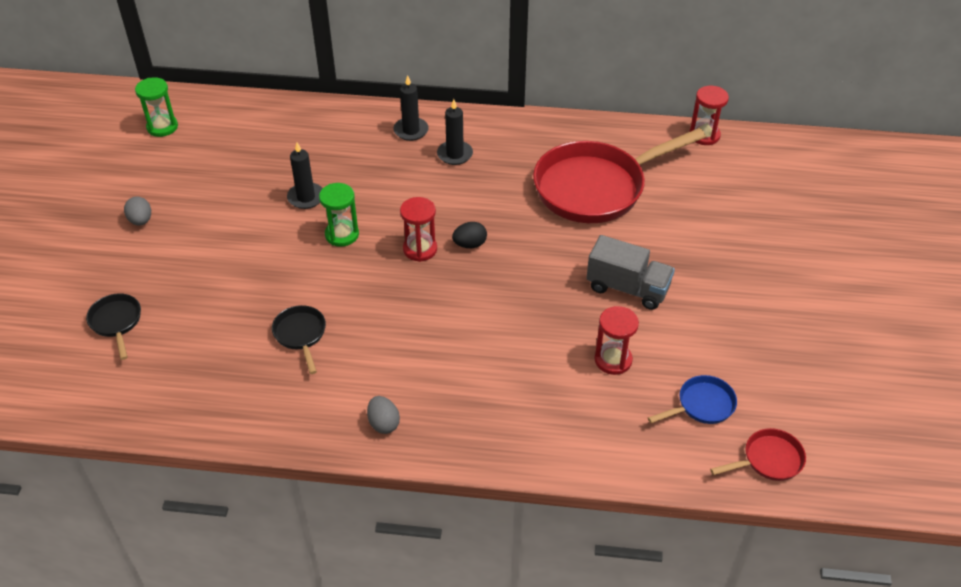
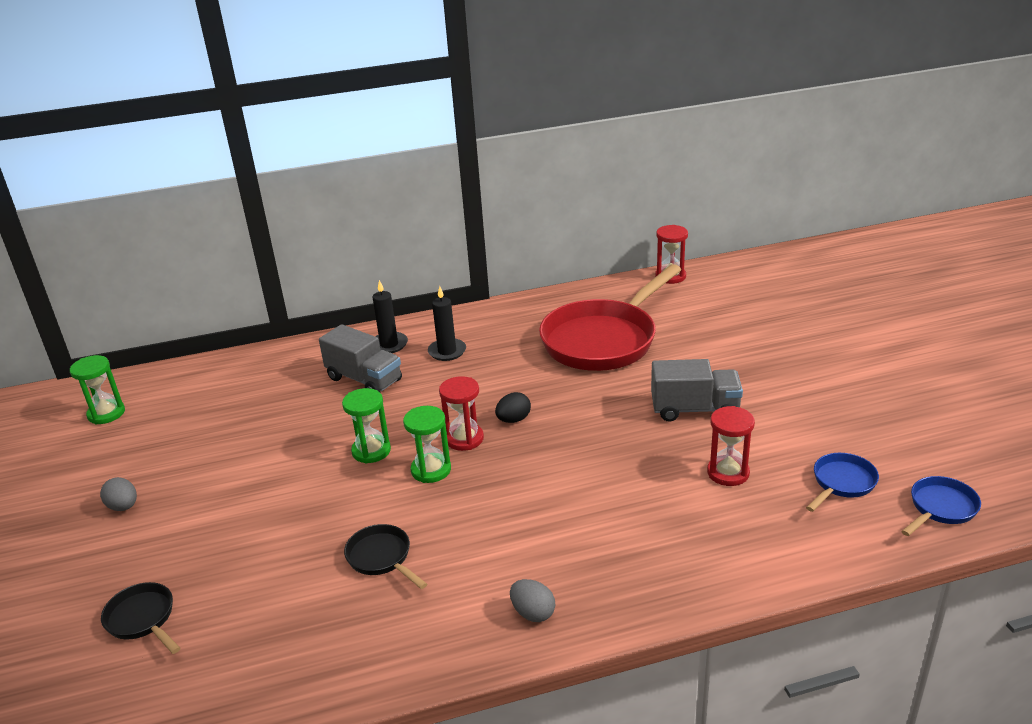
camera: 20 degrees left, 15 degrees down
(306, 197) = (310, 430): black candle -> none
(372, 161) = (364, 379): none -> grey truck
(378, 269) = (431, 470): none -> green hourglass
(768, 460) = (940, 508): red pan -> blue pan

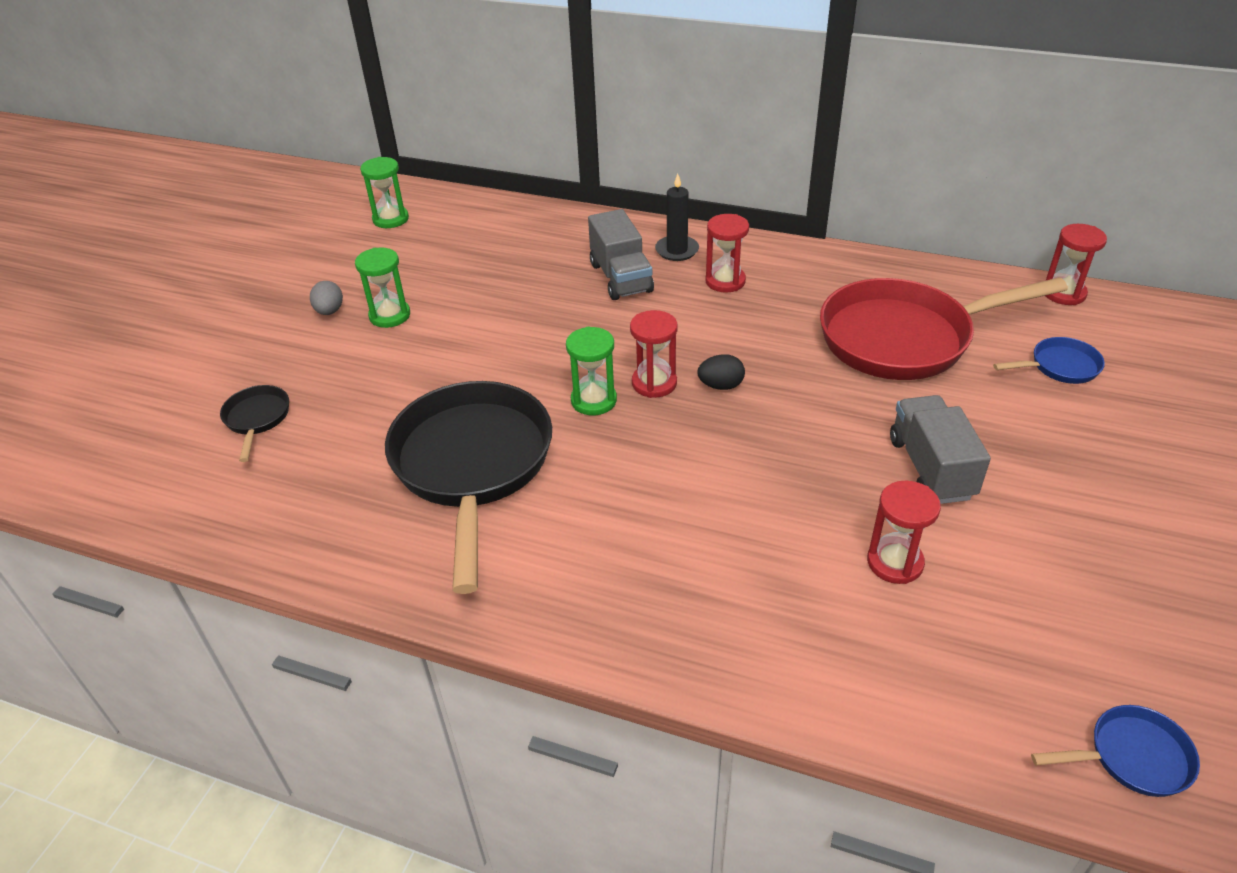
camera: 35 degrees right, 10 degrees up
(371, 451) = (560, 354): green hourglass -> green hourglass (390, 315)
(381, 558) = (472, 465): black pan -> black pan, size x2.32
(447, 351) = (725, 281): black candle -> red hourglass
(533, 613) = (547, 597): grey egg -> none
(694, 409) = (930, 468): grey truck -> grey truck turned 135 degrees counterclockwise
(842, 483) = (1026, 650): blue pan -> blue pan (1060, 367)

